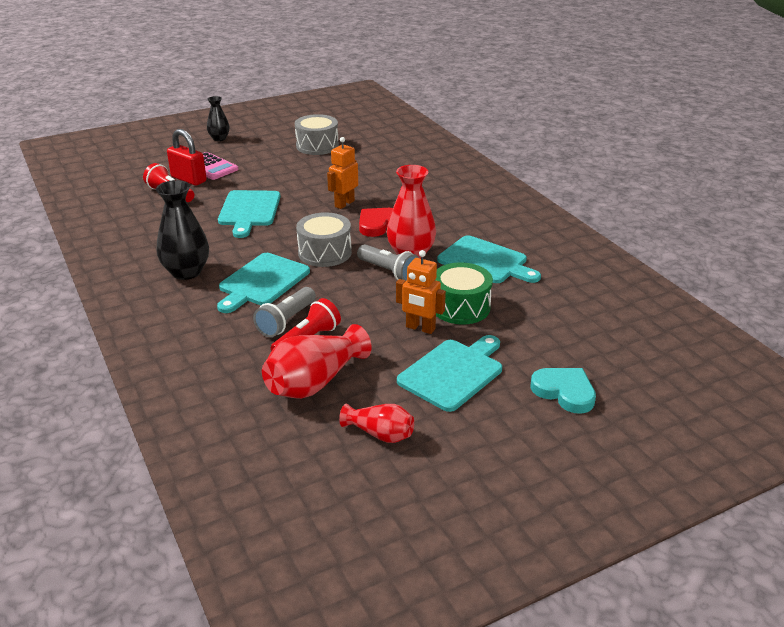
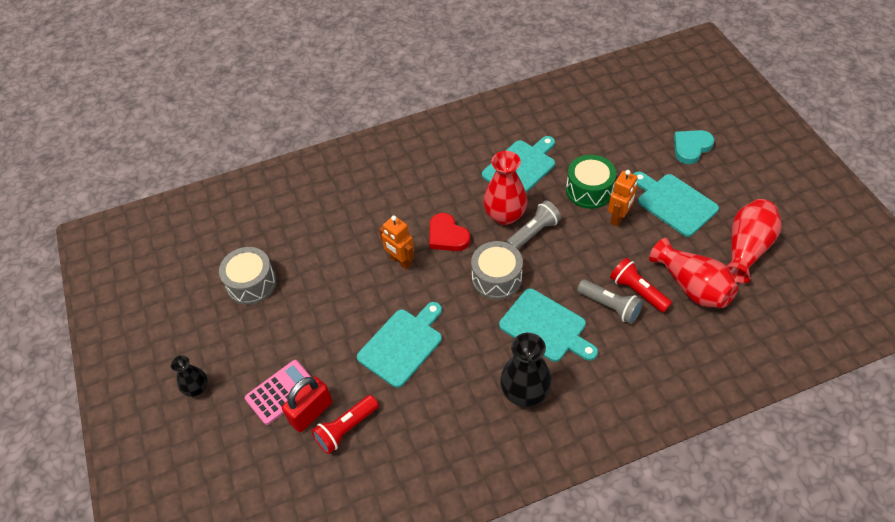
camera: 80 degrees left, 20 degrees up
(249, 211) = (402, 345): turquoise cutting board -> turquoise cutting board turned 60 degrees counterclockwise
(380, 434) = (746, 249): red vase -> red vase, size x1.70

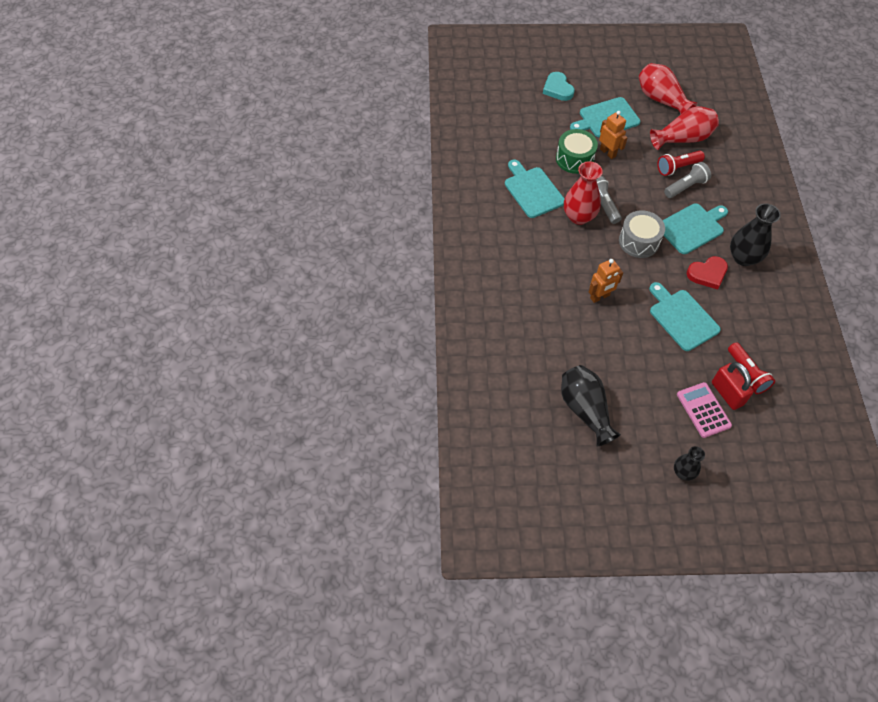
camera: 75 degrees left, 5 degrees up
(251, 283) = (585, 410): grey drum -> black vase
(447, 236) = (585, 259): red heart -> red heart (707, 274)

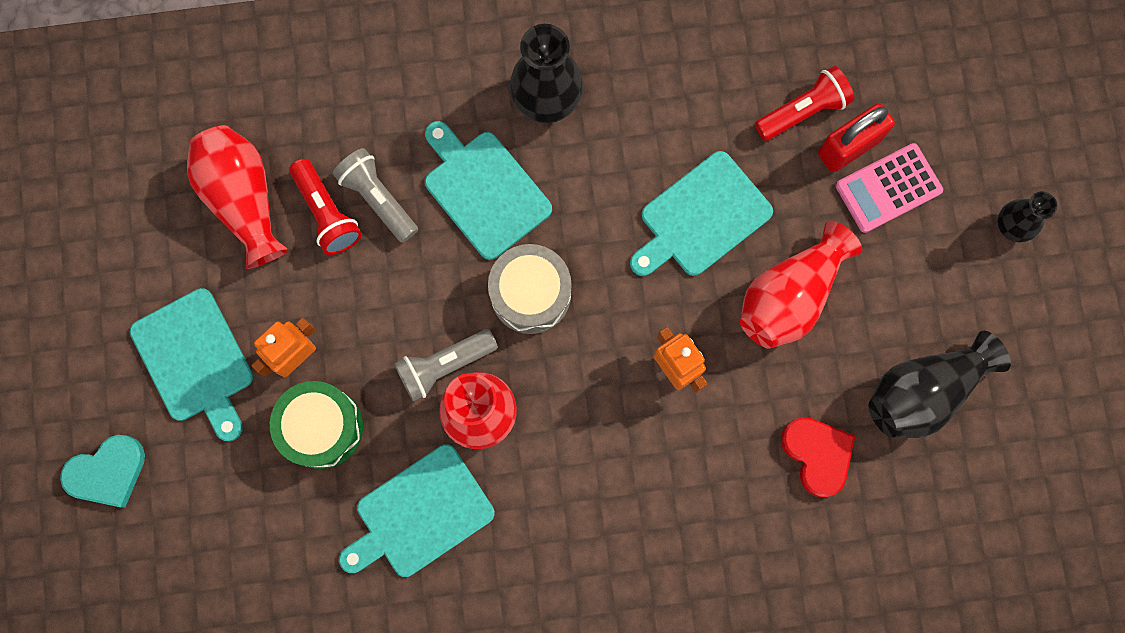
camera: 95 degrees left, 20 degrees up
(661, 100) = (129, 242): red vase -> red vase (789, 296)
(707, 274) = (594, 167): red heart -> red heart (817, 454)

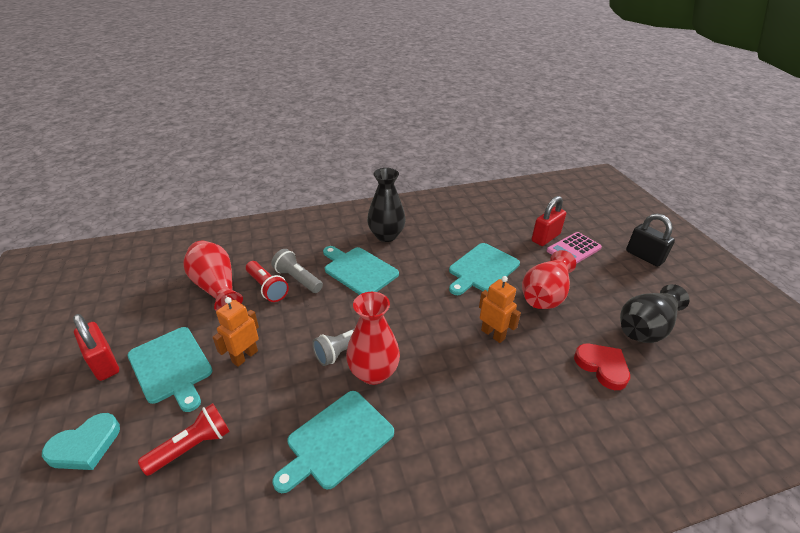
camera: 10 degrees left, 40 degrees down
(100, 340) = (104, 363): none -> red padlock
(322, 427) = (260, 394): green drum -> none
(530, 294) = (394, 309): grey drum -> none
(803, 111) = (516, 228): red flashlight -> red flashlight (192, 446)
(1012, 226) = (644, 256): black vase -> black padlock

